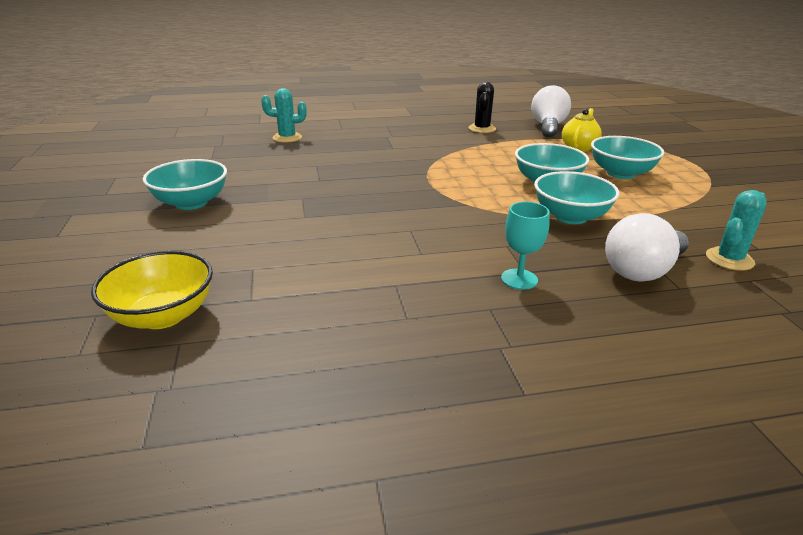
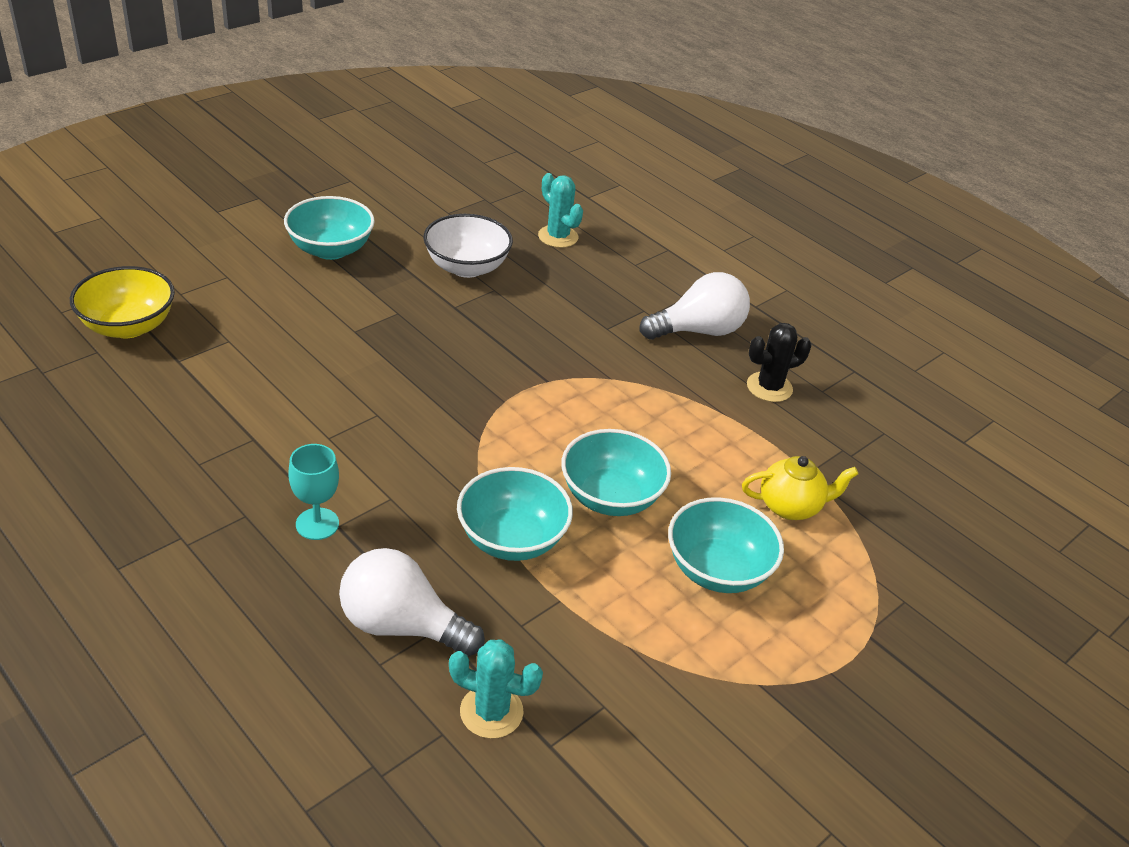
camera: 55 degrees right, 10 degrees up
(281, 167) = (467, 267): none -> white bowl
(548, 127) = (855, 455): white light bulb -> white light bulb (698, 331)

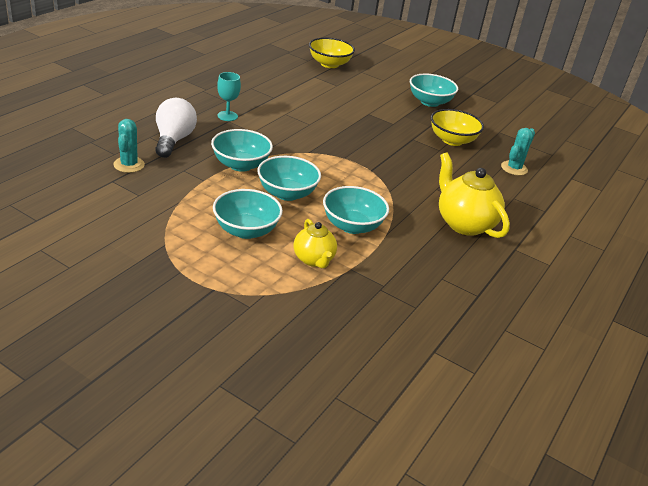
camera: 75 degrees right, 5 degrees down
(467, 267) = (452, 140): white bowl -> yellow bowl
(698, 331) = (464, 224): white light bulb -> yellow teapot
(704, 443) = (352, 226): none -> turquoise bowl
(769, 387) = (427, 253): black cactus -> none

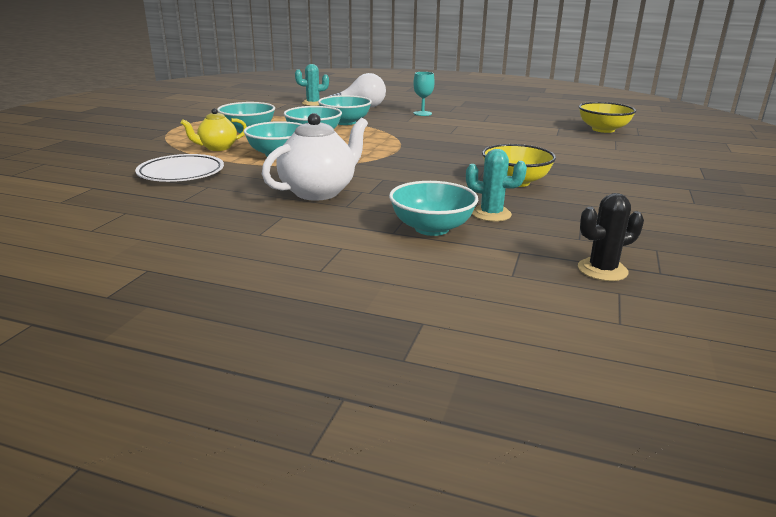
camera: 80 degrees right, 10 degrees down
(400, 291) = (181, 173): none -> white plate
(429, 102) = (603, 169): turquoise bowl -> turquoise bowl (431, 228)
(464, 224) = (319, 192): yellow teapot -> white teapot
(592, 163) = (602, 270): none -> black cactus

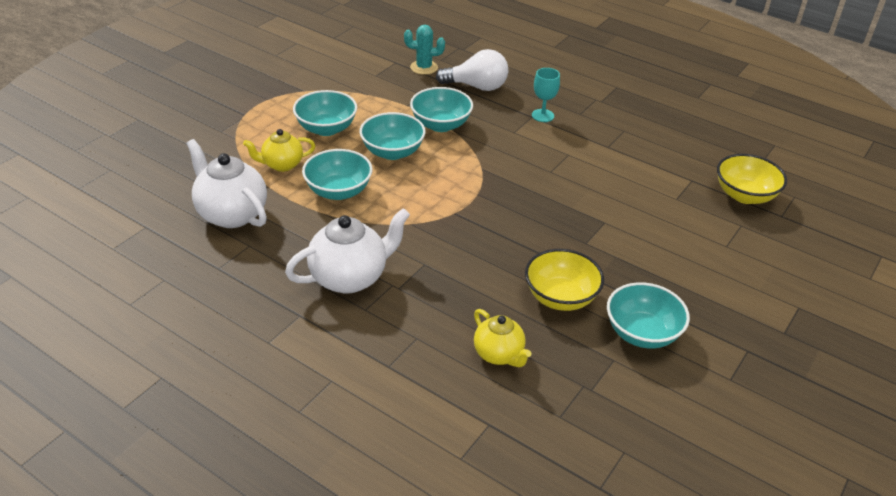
camera: 15 degrees right, 15 degrees up
(181, 173) = (231, 214): white plate -> white teapot
(431, 228) = (427, 367): turquoise bowl -> turquoise bowl (642, 333)
(491, 214) = (499, 354): turquoise cactus -> yellow teapot
(602, 270) = (548, 471): black cactus -> none

